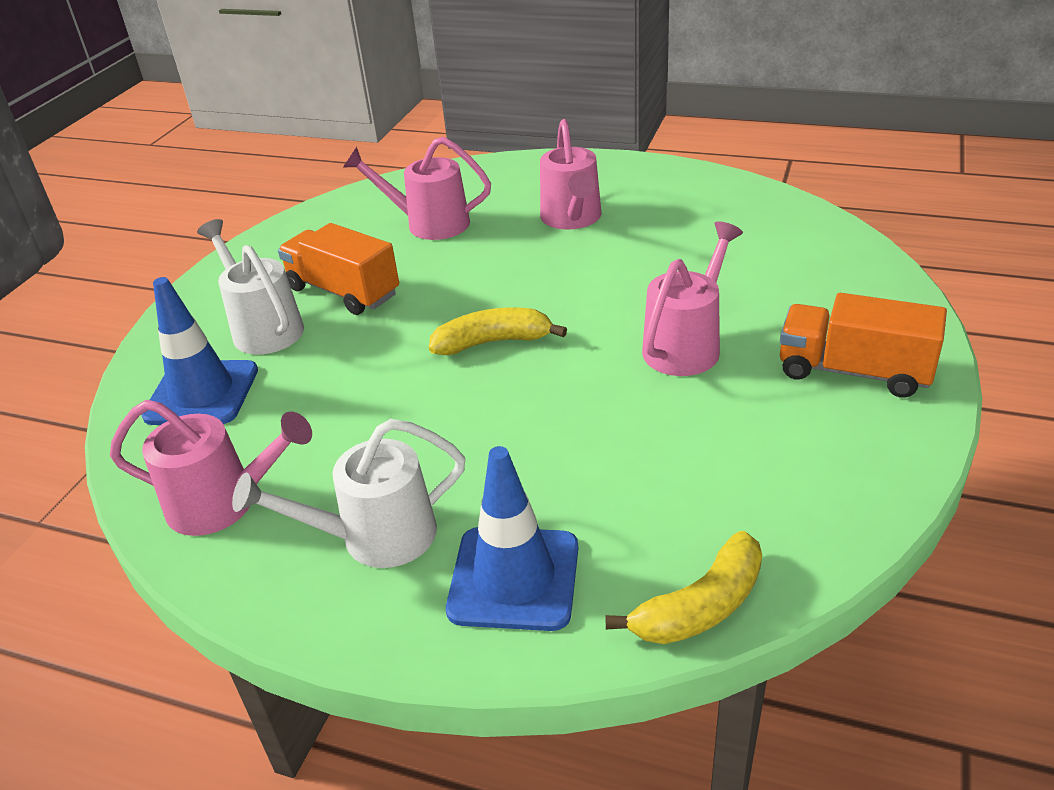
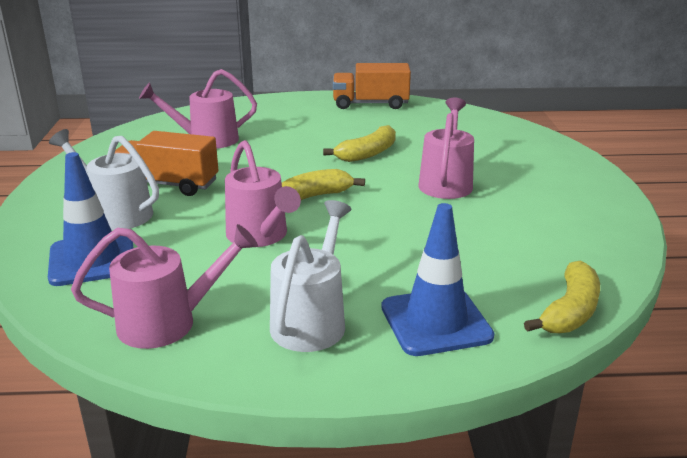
camera: 25 degrees left, 10 degrees down
(374, 537) = (312, 319): white watering can -> white watering can turned 150 degrees clockwise
(572, 219) = (313, 128): pink watering can -> pink watering can (261, 236)
(614, 276) = (367, 153): none -> yellow banana
(853, 371) = (559, 182): orange truck -> orange truck (370, 104)

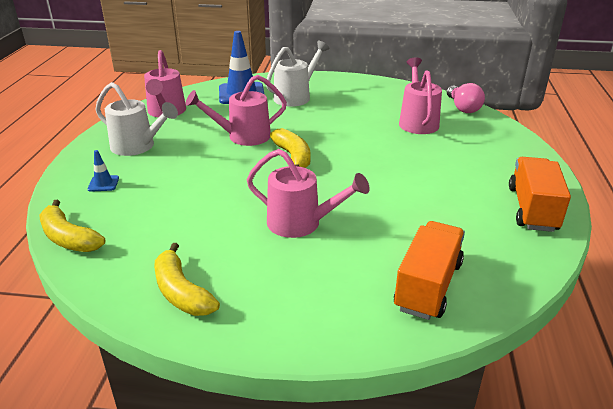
camera: 100 degrees right, 5 degrees up
(168, 120) = (462, 108): none -> pink light bulb
(168, 184) = (333, 109): orange truck -> orange truck (428, 286)
(367, 153) = (379, 190): yellow banana -> yellow banana (181, 292)
(435, 322) = (103, 183): blue traffic cone -> blue traffic cone, size x0.45

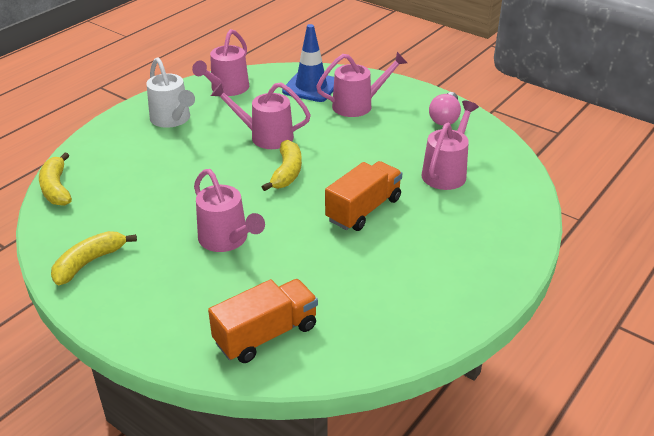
camera: 30 degrees right, 5 degrees up
(103, 183) = (118, 148): blue traffic cone -> none
(181, 292) = (89, 262): yellow banana -> yellow banana turned 45 degrees clockwise
(296, 96) = (358, 105): white watering can -> pink watering can
(462, 108) = (516, 170): pink light bulb -> pink light bulb (445, 118)
(532, 209) = (444, 305): orange truck -> orange truck (363, 209)

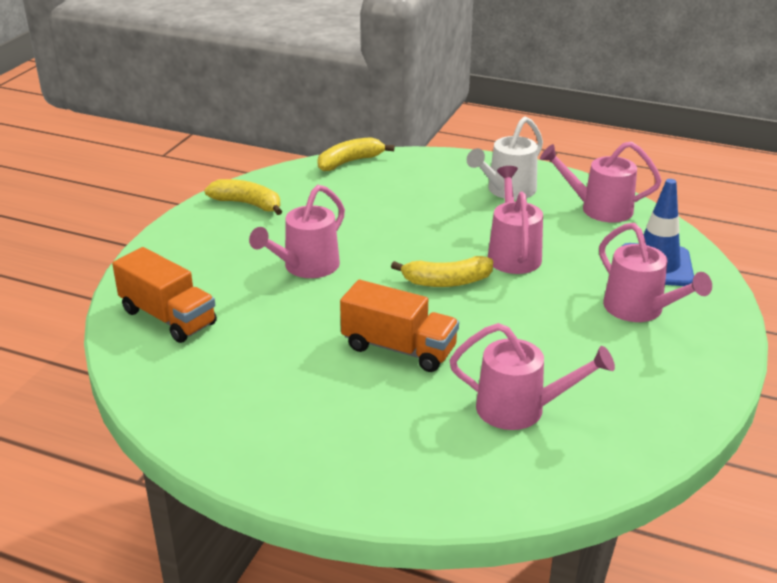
camera: 75 degrees right, 5 degrees down
(445, 118) = (667, 393): pink light bulb -> none

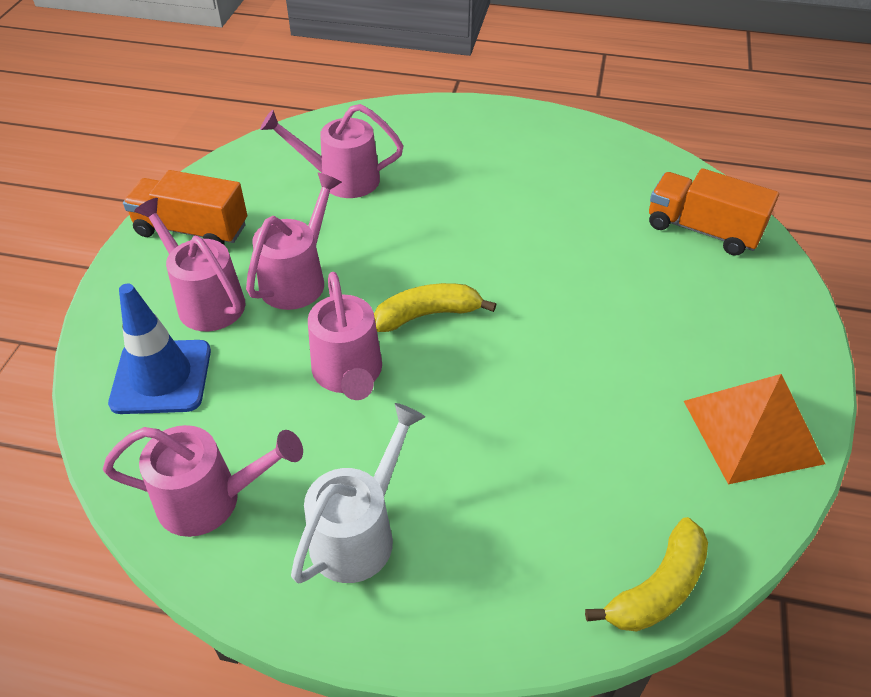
camera: 170 degrees right, 15 degrees up
(248, 204) = (752, 431): yellow banana -> orange pyramid
(305, 267) = (601, 315): pink watering can -> pink watering can (298, 278)
(399, 348) = (459, 223): orange truck -> orange truck (192, 230)

